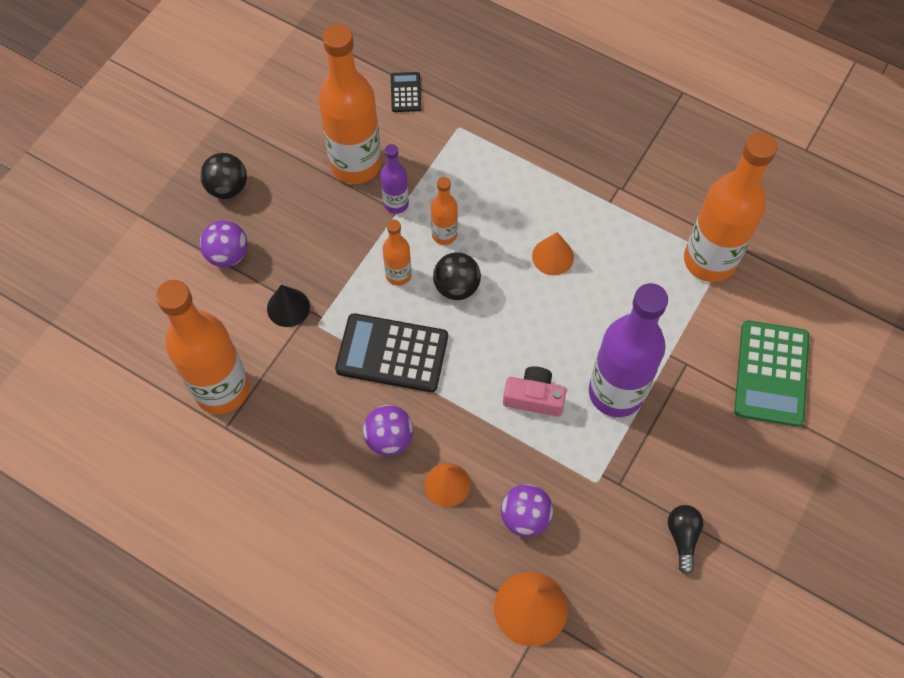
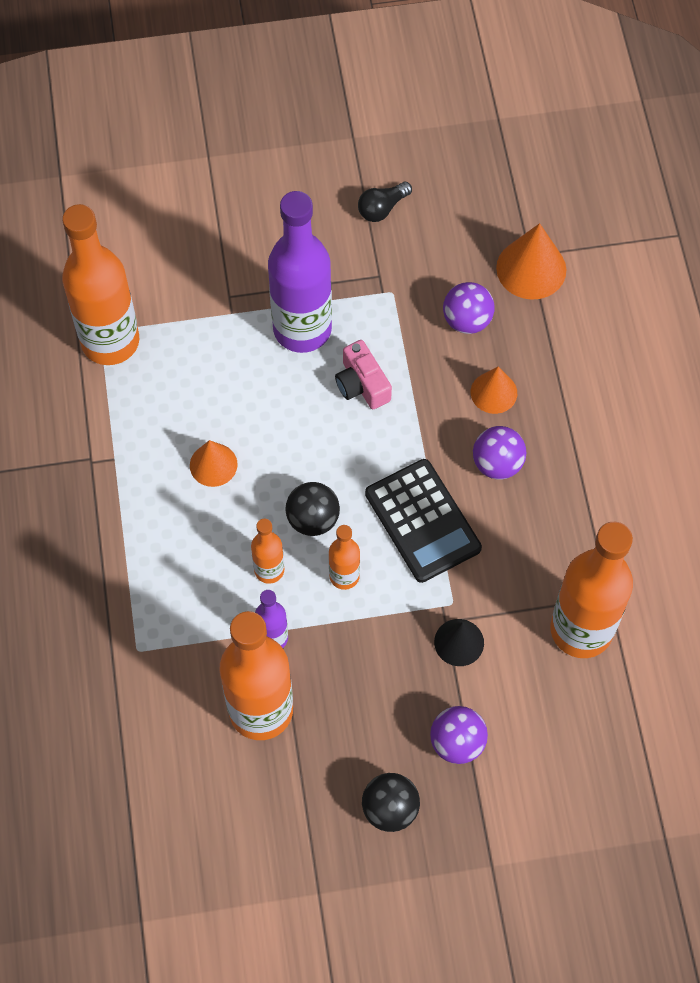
camera: 130 degrees left, 0 degrees up
(405, 92) = (136, 734): black calculator -> none
(771, 373) = (184, 233): green calculator -> none

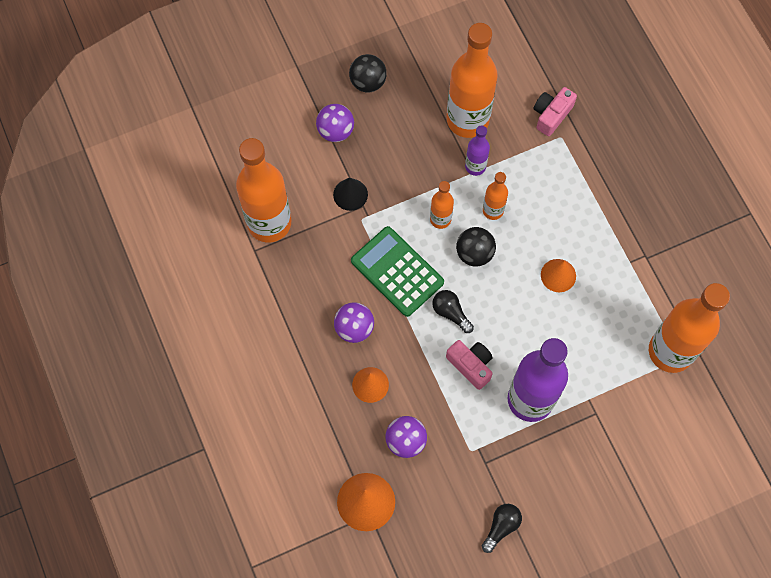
camera: 165 degrees right, 5 degrees up
(138, 686) = (551, 115): none -> pink camera
(368, 452) = (451, 313): none -> black light bulb
(423, 521) = (397, 272): black calculator -> green calculator

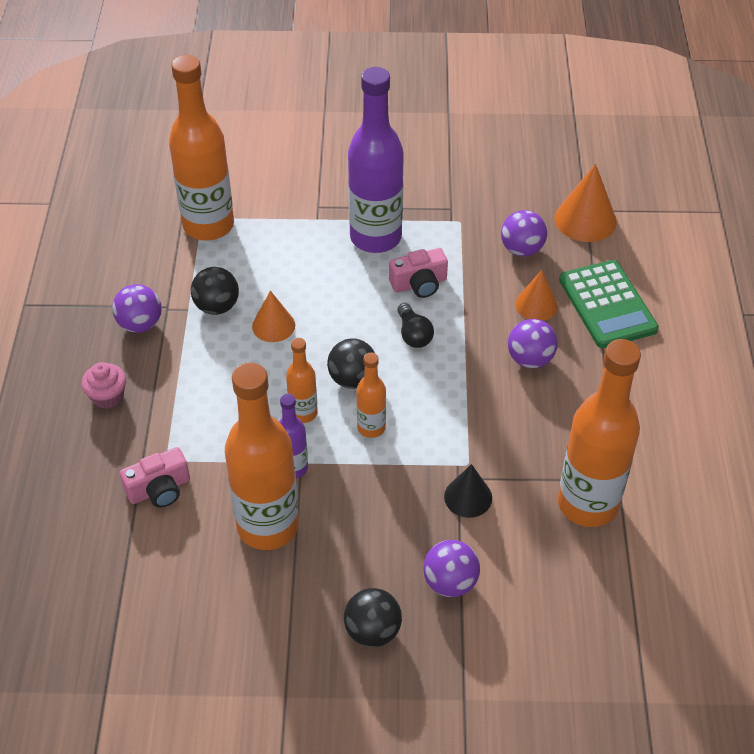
camera: 155 degrees left, 20 degrees down
(397, 272) = (453, 394): green calculator -> green calculator (607, 304)
(471, 365) = (419, 284): pink camera -> pink camera turned 90 degrees counterclockwise
(501, 527) = (463, 162): black light bulb -> none
(610, 274) = (217, 306): none -> black ball
(633, 165) = (108, 396): none -> pink cupcake
(655, 233) = (140, 324): none -> purple ball

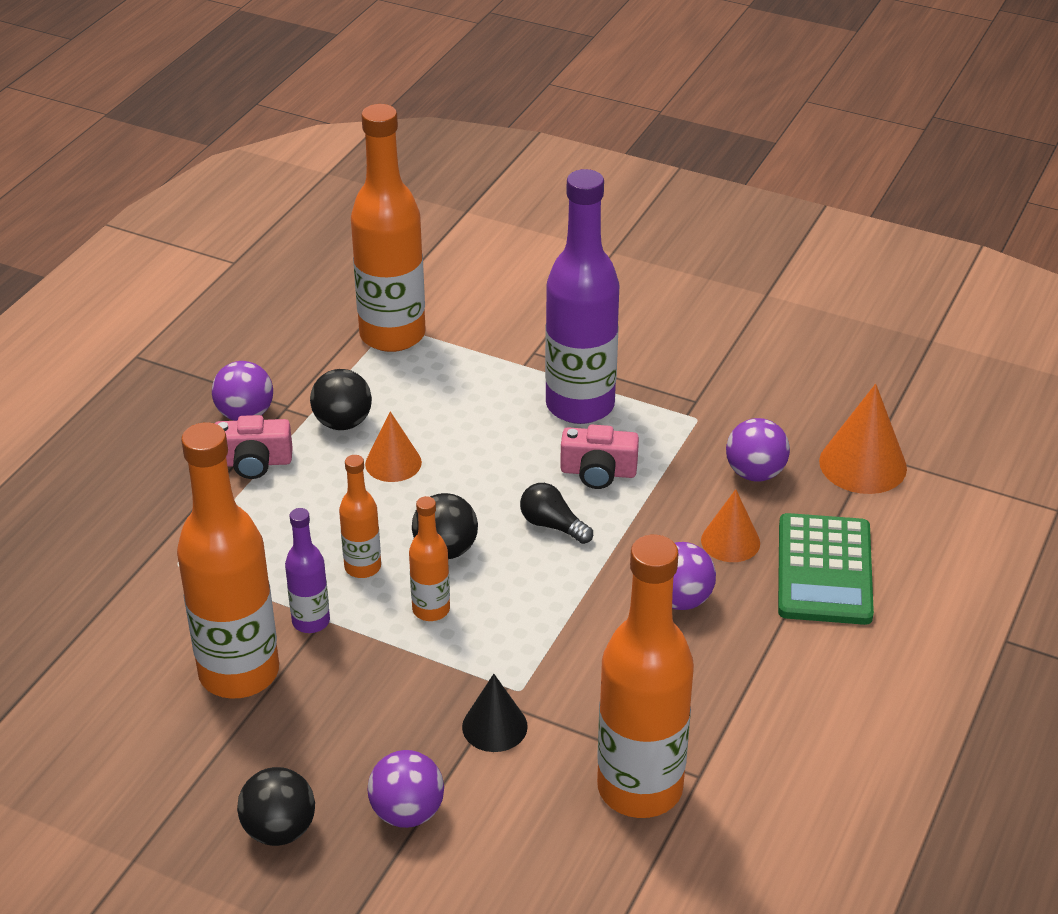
camera: 25 degrees right, 10 degrees down
(108, 396) = (159, 477): pink cupcake -> none
(159, 489) = (147, 591): pink camera -> pink camera (254, 462)
(413, 334) = (552, 525): black light bulb -> black light bulb turned 120 degrees clockwise

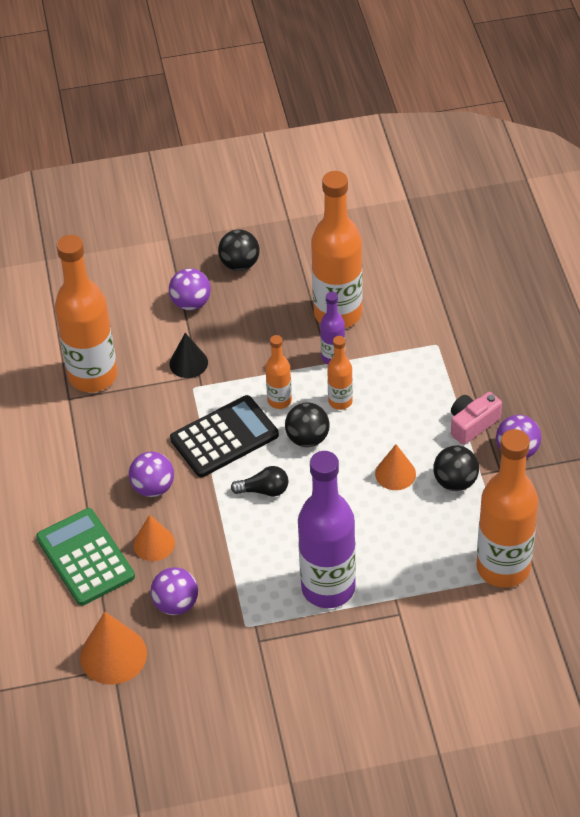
camera: 145 degrees right, 10 degrees up
(540, 607) = (224, 437): none -> black calculator
(598, 472) = (271, 544): pink camera -> none

